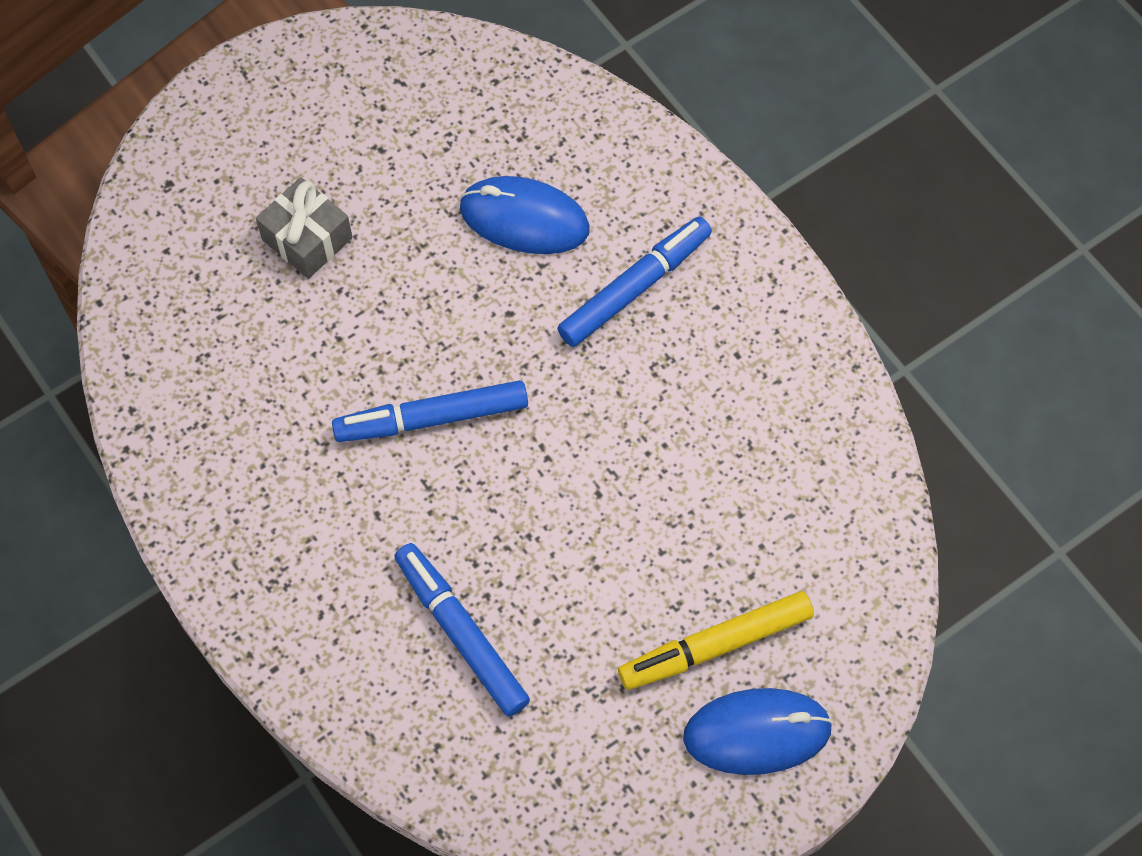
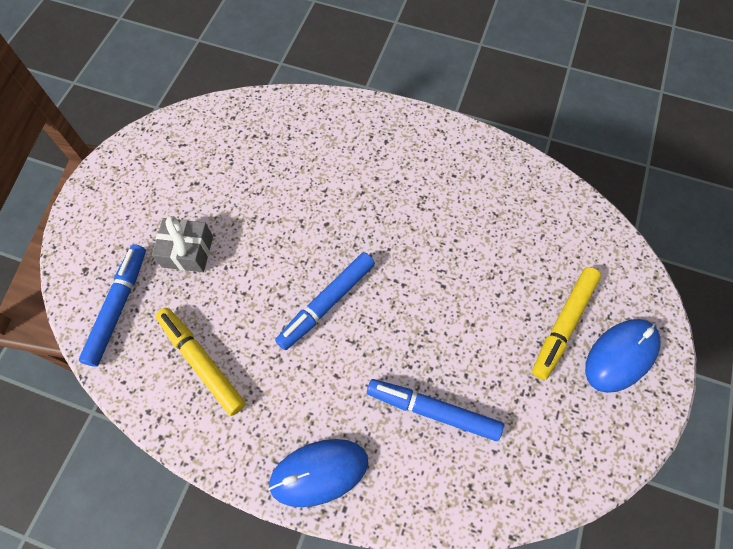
camera: 35 degrees left, 0 degrees up
(230, 392) = (201, 362): none -> yellow marker
(524, 219) = (298, 173): blue mouse -> blue mouse (319, 472)
(634, 287) = (379, 173): blue marker -> blue marker (118, 307)

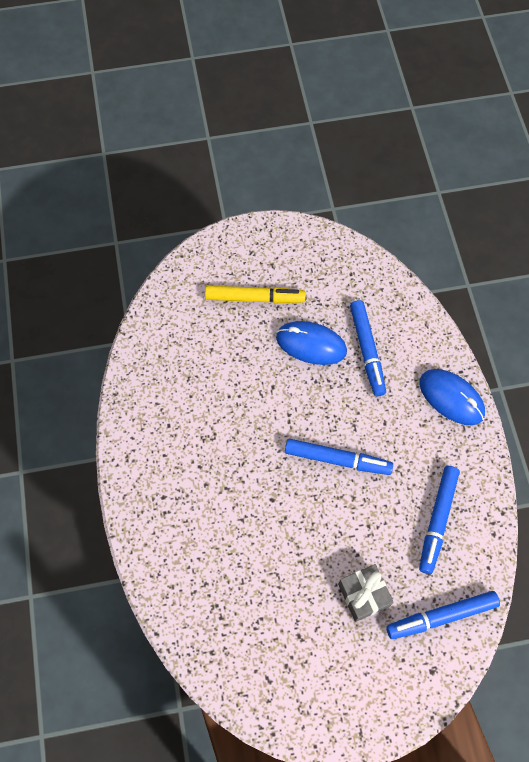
camera: 120 degrees left, 0 degrees up
(201, 362) = (437, 520): yellow marker -> blue marker
(621, 356) = (256, 257): blue mouse -> blue mouse (311, 344)

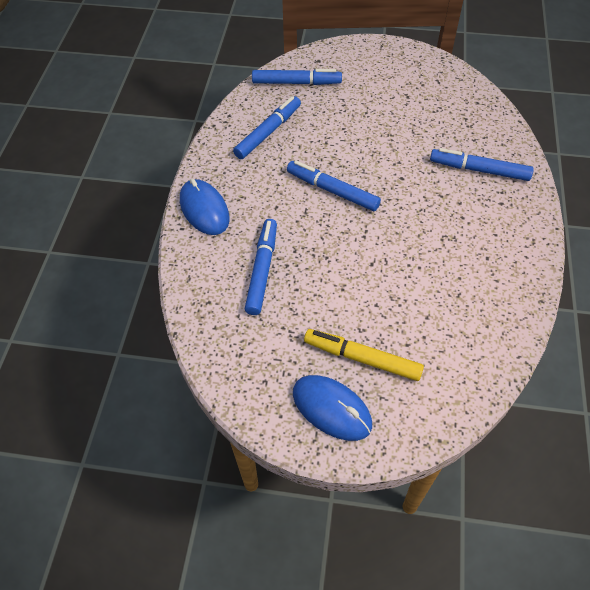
camera: 160 degrees left, 10 degrees down
(192, 536) = (479, 170): none -> blue marker
(311, 344) = (317, 292): blue mouse -> blue mouse (331, 409)
(363, 595) = (349, 105): grey gift -> none

